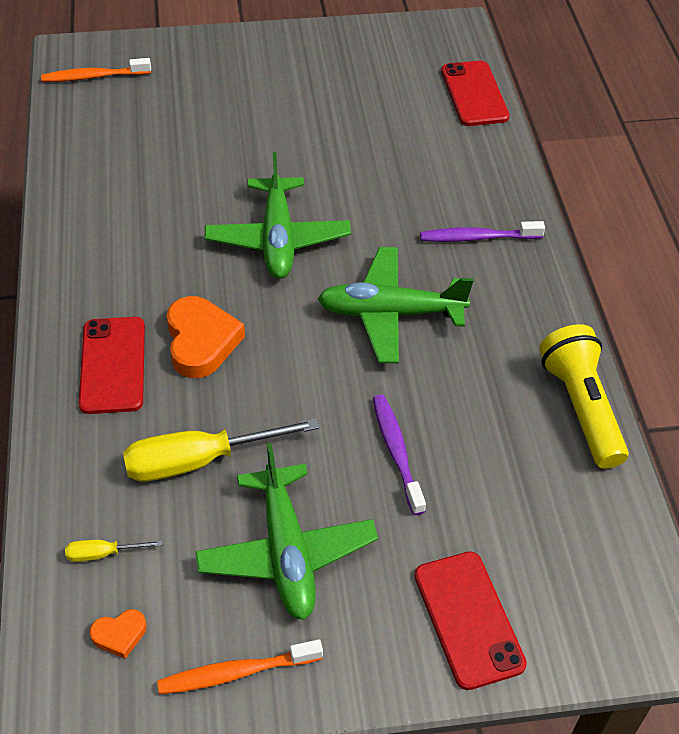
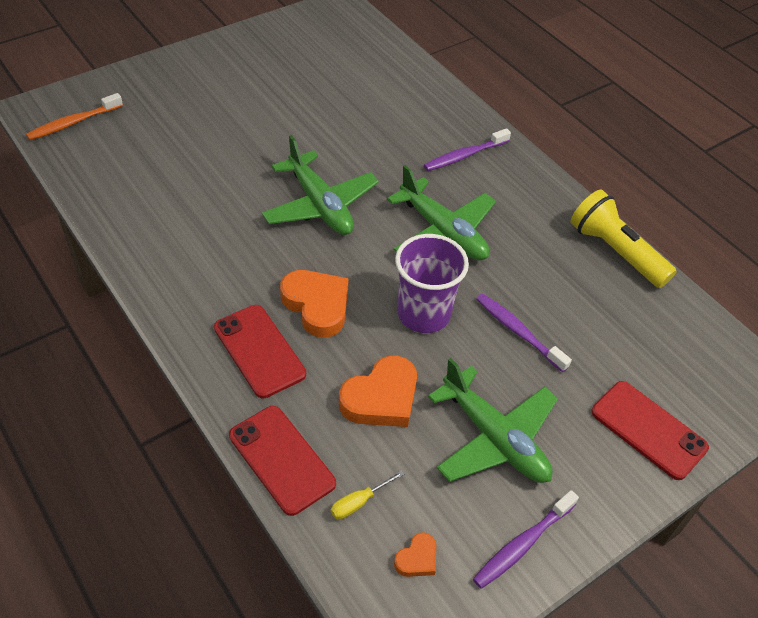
camera: 30 degrees left, 0 degrees up
(199, 461) = (381, 398): yellow screwdriver -> orange heart
(236, 672) = (522, 544): orange toothbrush -> purple toothbrush
(305, 392) = (423, 314): none -> purple cup
(390, 313) = (442, 232): green plane -> green plane turned 105 degrees counterclockwise
(474, 94) = (388, 51): red phone -> red phone (282, 459)

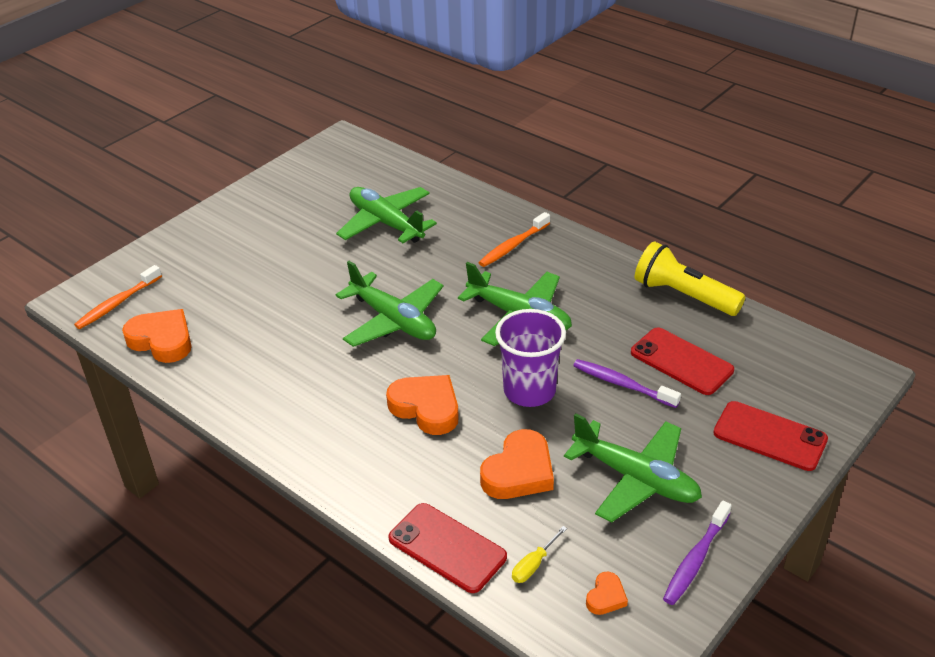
camera: 10 degrees left, 10 degrees down
(99, 170) = (162, 340): none -> orange heart
(259, 351) = (387, 460): red phone -> red phone (681, 361)
(351, 102) = (386, 223): none -> green plane
(464, 156) = (513, 246): purple toothbrush -> orange toothbrush

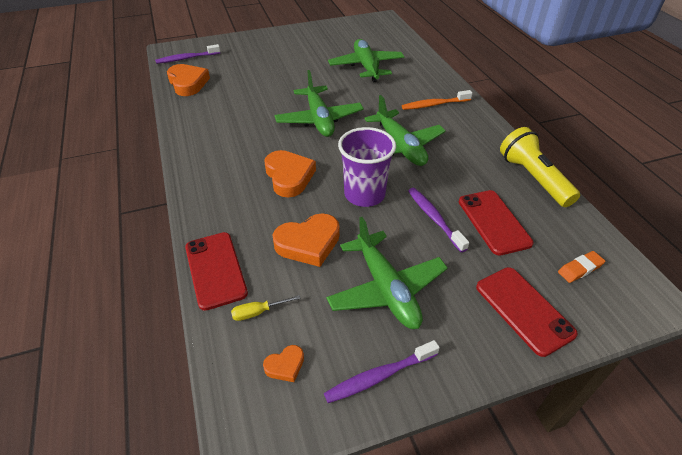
camera: 30 degrees right, 5 degrees up
(117, 303) = (187, 58): orange toothbrush -> purple toothbrush
(789, 373) = (580, 269): none -> orange eraser

